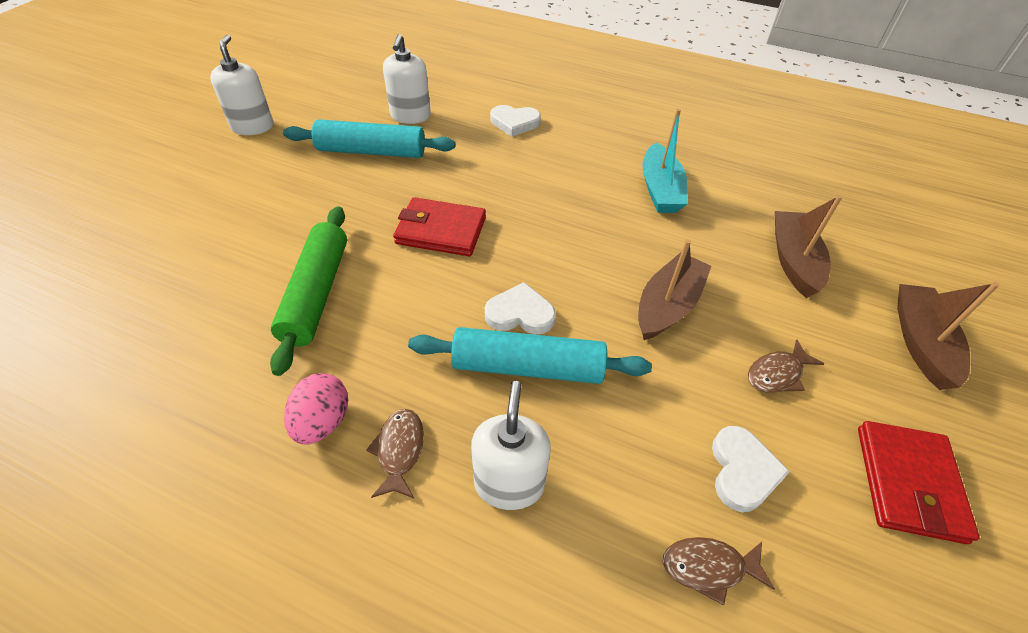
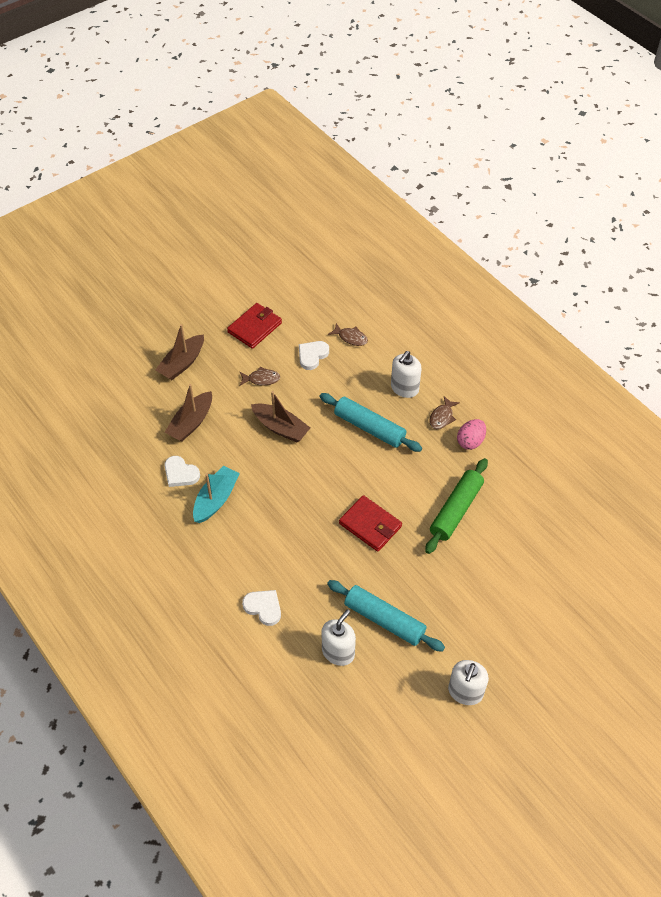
camera: 150 degrees left, 5 degrees up
(520, 313) = (356, 454): white heart -> white heart (180, 473)
(667, 306) = (280, 428): brown boat -> brown boat turned 120 degrees counterclockwise

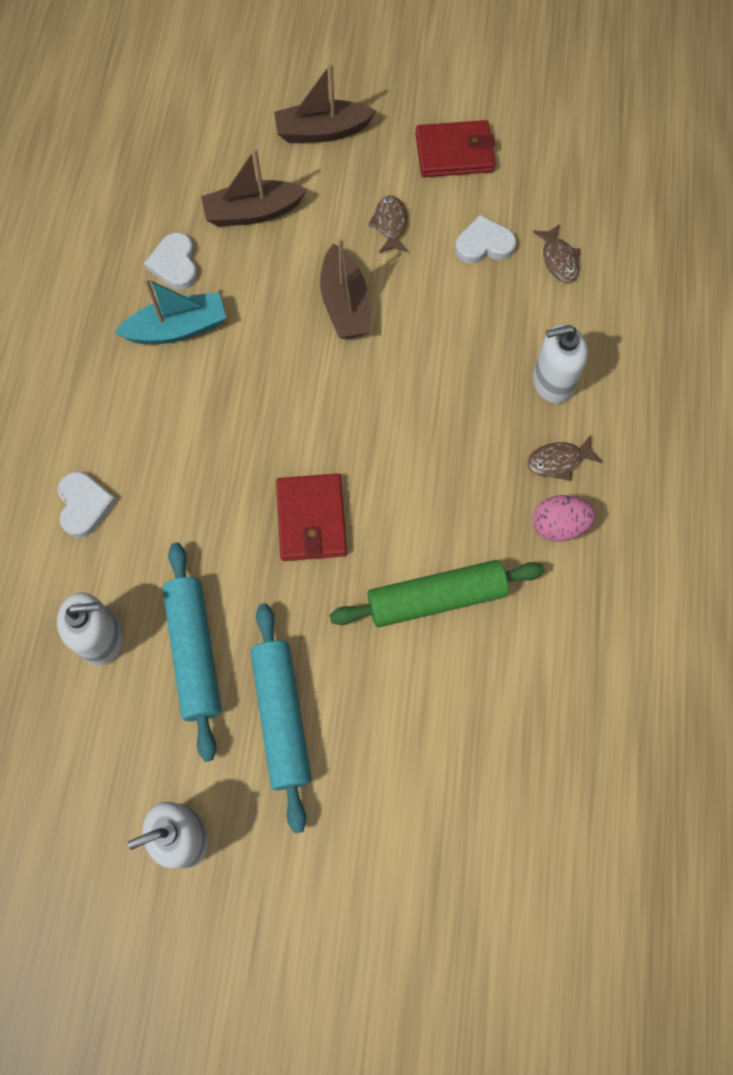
camera: 45 degrees right, 15 degrees up
(261, 379) = (390, 224): brown fish -> brown fish turned 135 degrees counterclockwise
(369, 427) = (450, 395): turquoise rolling pin -> turquoise rolling pin (282, 716)

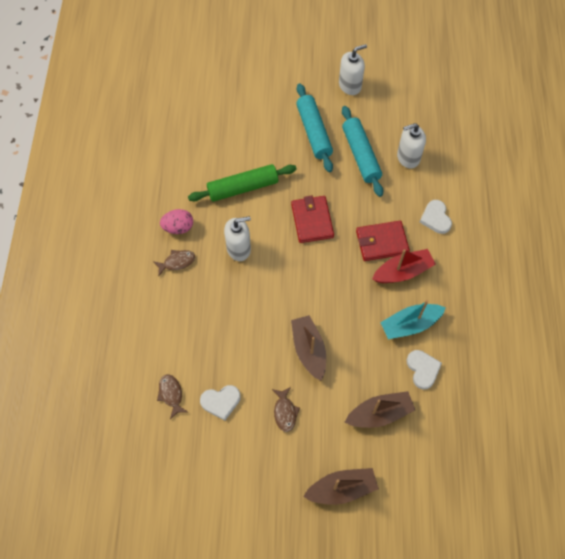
camera: 175 degrees right, 5 degrees down
(168, 413) = (403, 272): none -> red boat
(454, 153) = (243, 477): red wallet -> red wallet (382, 242)
(552, 382) = (178, 309): white soap dispenser -> white soap dispenser (239, 249)

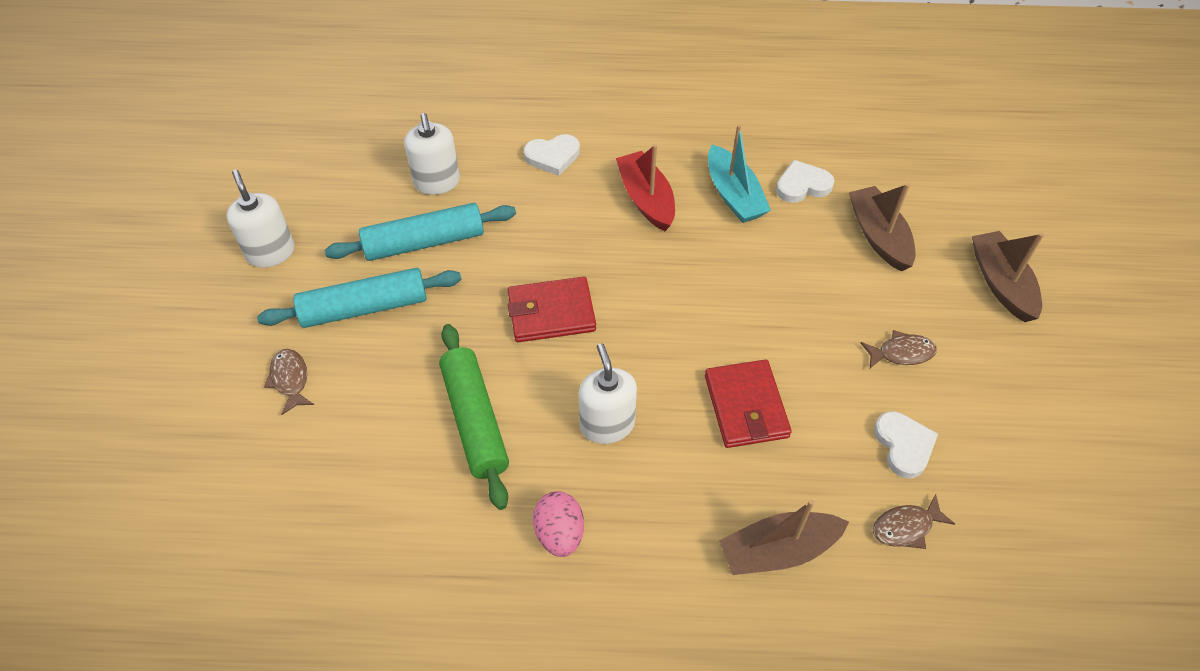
camera: 90 degrees left, 10 degrees down
(177, 262) = (637, 532): brown fish -> brown fish (290, 380)
(309, 350) = (791, 320): brown boat -> brown boat (778, 550)
(382, 242) = (594, 221): red wallet -> red wallet (746, 406)

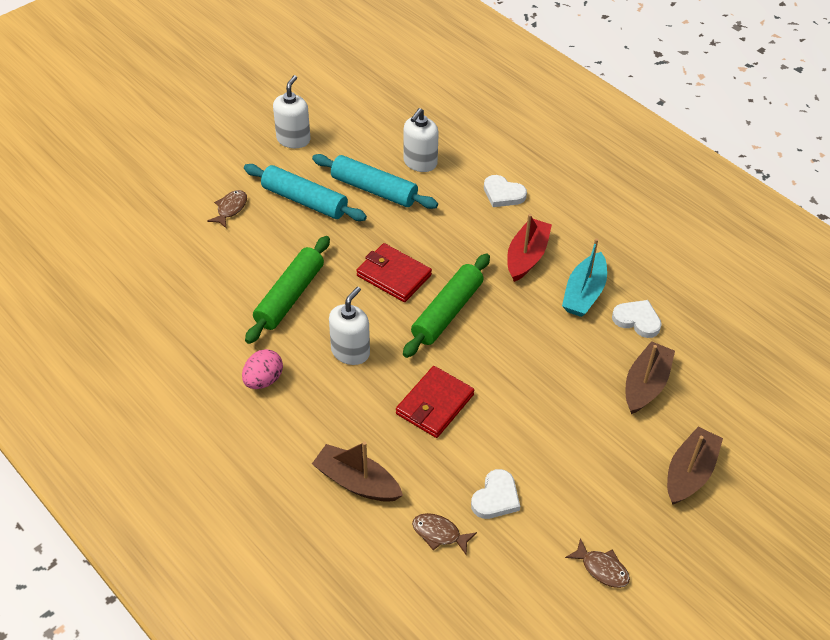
camera: 45 degrees right, 5 degrees down
(645, 307) = (447, 312): none -> green rolling pin
(901, 353) = (565, 454): brown fish -> brown fish (602, 568)

